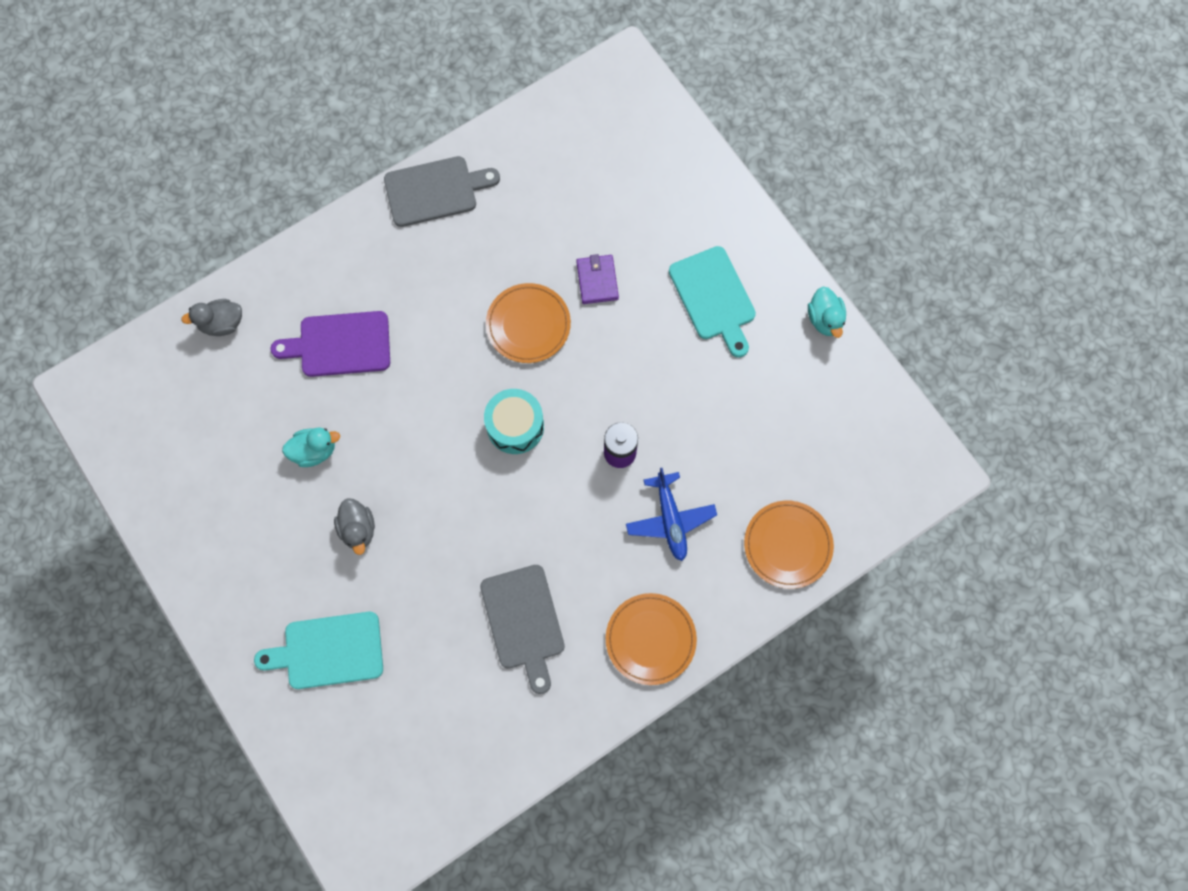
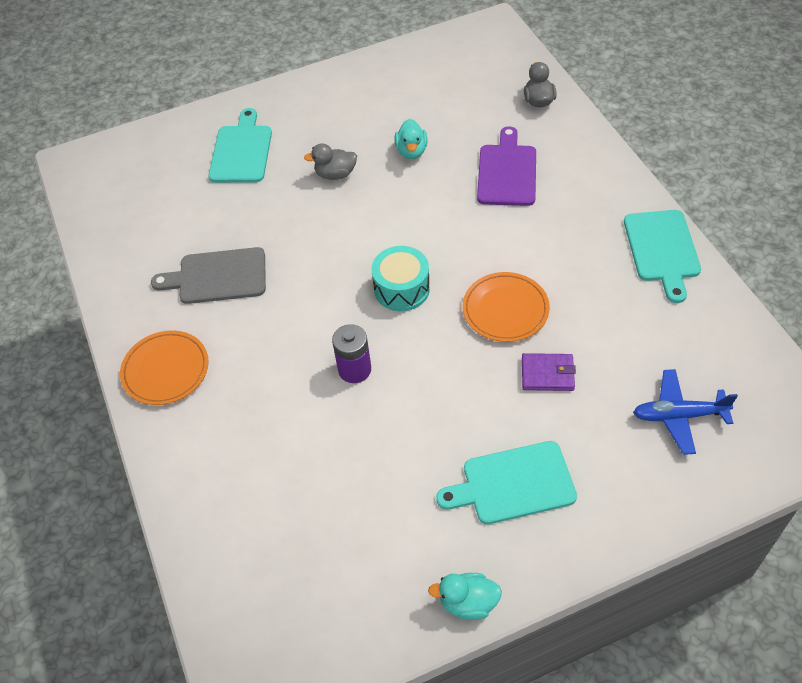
camera: 105 degrees right, 20 degrees down
(435, 191) = (662, 249): grey cutting board -> turquoise cutting board
(670, 519) = (274, 403): blue plane -> blue plane (679, 415)
(787, 545) = (213, 508): orange plate -> none

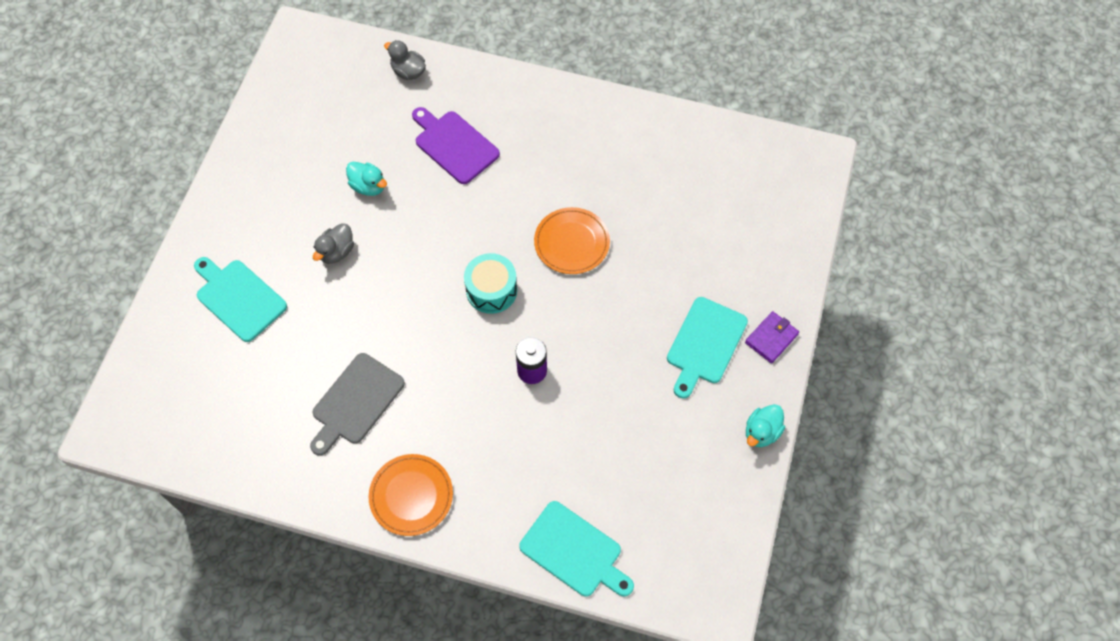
camera: 55 degrees left, 10 degrees up
(547, 374) = (644, 260): purple wallet -> purple wallet (771, 338)
(662, 249) = (613, 117): turquoise cutting board -> turquoise cutting board (574, 551)
(679, 415) = (739, 216): blue plane -> none

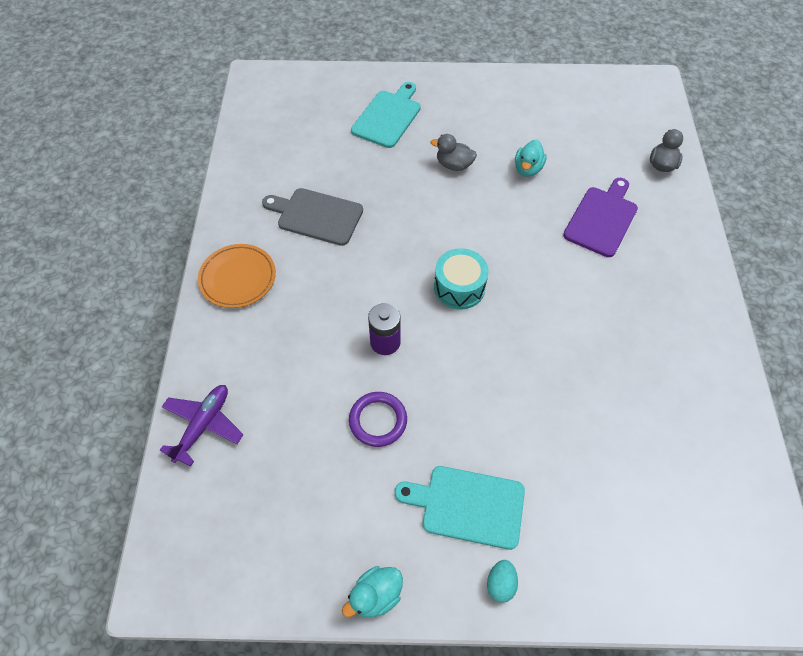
camera: 75 degrees right, 5 degrees down
(571, 243) = (539, 343): orange plate -> none
(574, 551) = (203, 425): turquoise cutting board -> purple plane
(610, 395) = (378, 420): none -> purple ring
(761, 432) = (375, 595): turquoise duck -> turquoise duck turned 60 degrees counterclockwise
(771, 338) = (500, 584): purple wallet -> turquoise egg

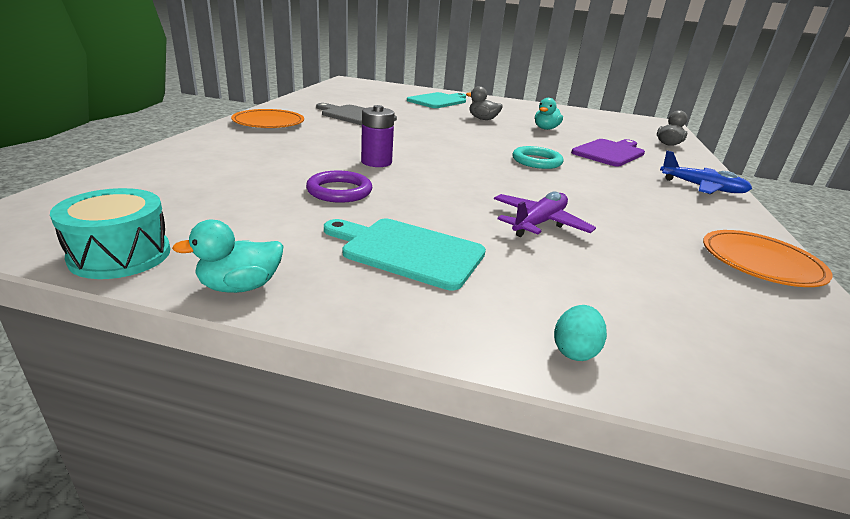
camera: 10 degrees right, 30 degrees down
(203, 425) = (163, 164): purple plane -> purple plane (539, 223)
(459, 287) = (463, 154): turquoise drum -> turquoise drum (120, 255)
(500, 584) = (421, 313): turquoise egg -> turquoise egg (574, 350)
(532, 276) = (536, 161): none -> turquoise ring
(691, 282) = (702, 187): none -> blue plane
(728, 423) = (761, 262): none -> orange plate

